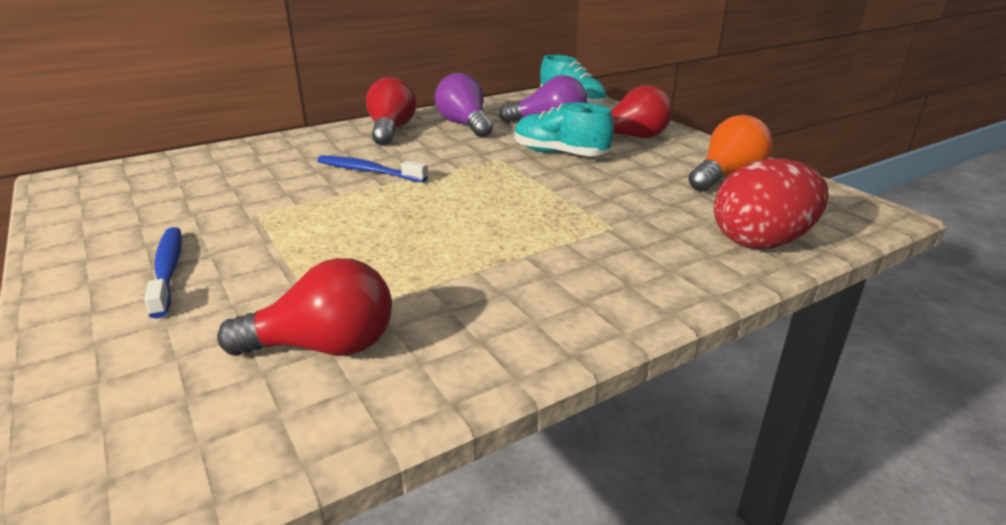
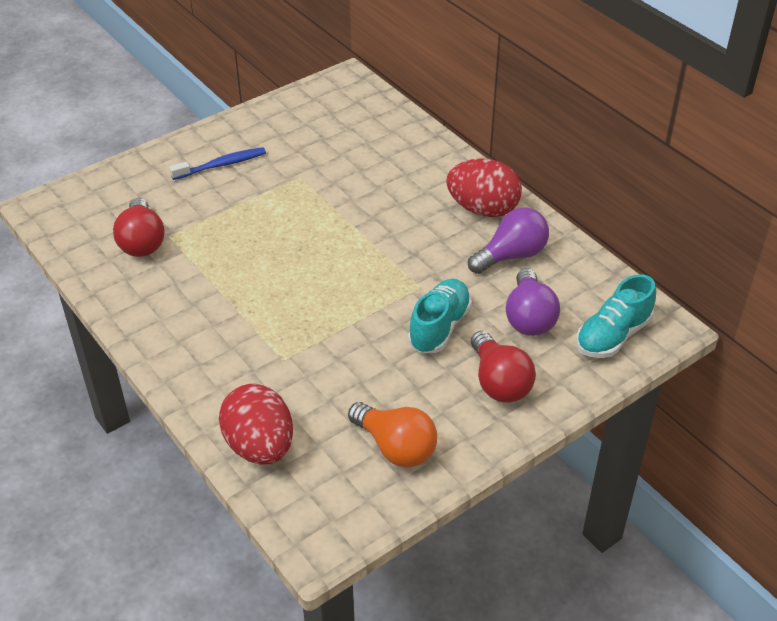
camera: 85 degrees right, 15 degrees up
(368, 171) = (379, 213): blue toothbrush -> none
(391, 130) = (483, 209): red light bulb -> red egg

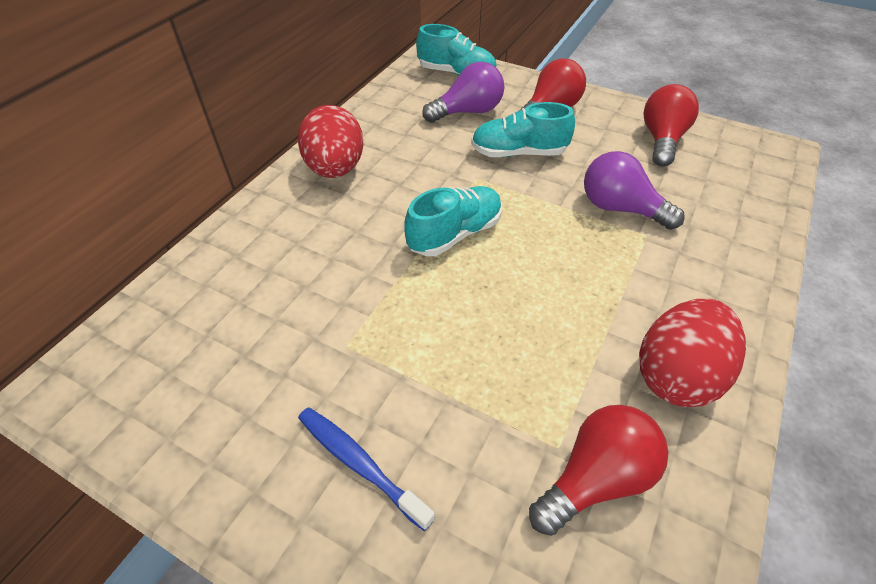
camera: 115 degrees left, 5 degrees up
(260, 446) = (748, 211): red egg -> red egg (676, 375)
(361, 251) = (455, 234): none -> turquoise shoe
(396, 447) = (662, 140): orange light bulb -> red light bulb
(511, 255) = (396, 137): purple light bulb -> purple light bulb (620, 208)

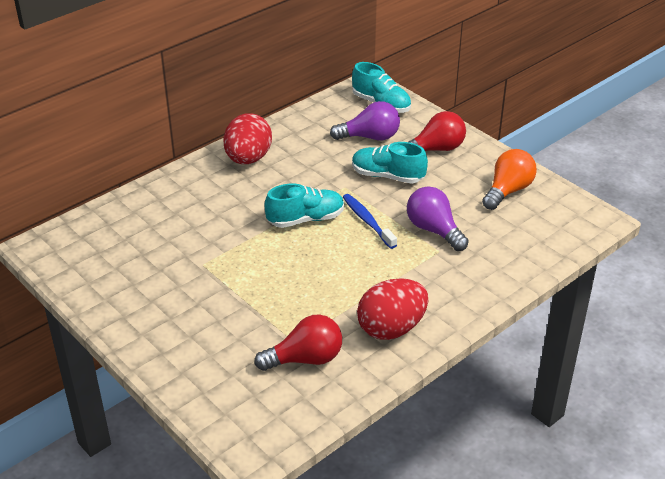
camera: 20 degrees right, 10 degrees down
(359, 464) = (182, 319): blue toothbrush -> blue toothbrush (367, 221)
(662, 140) = (508, 191): red light bulb -> orange light bulb

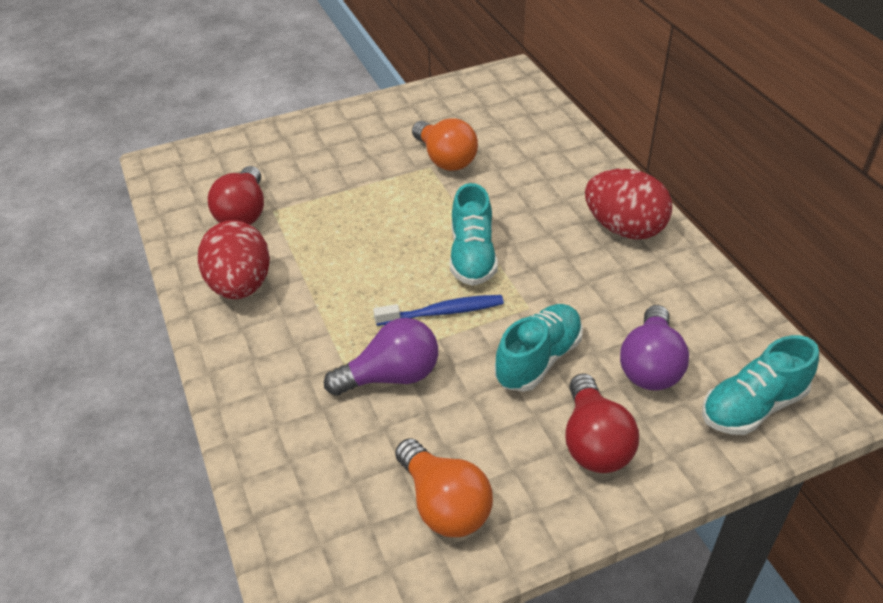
camera: 110 degrees right, 5 degrees up
(189, 257) = (445, 159): none -> orange light bulb

